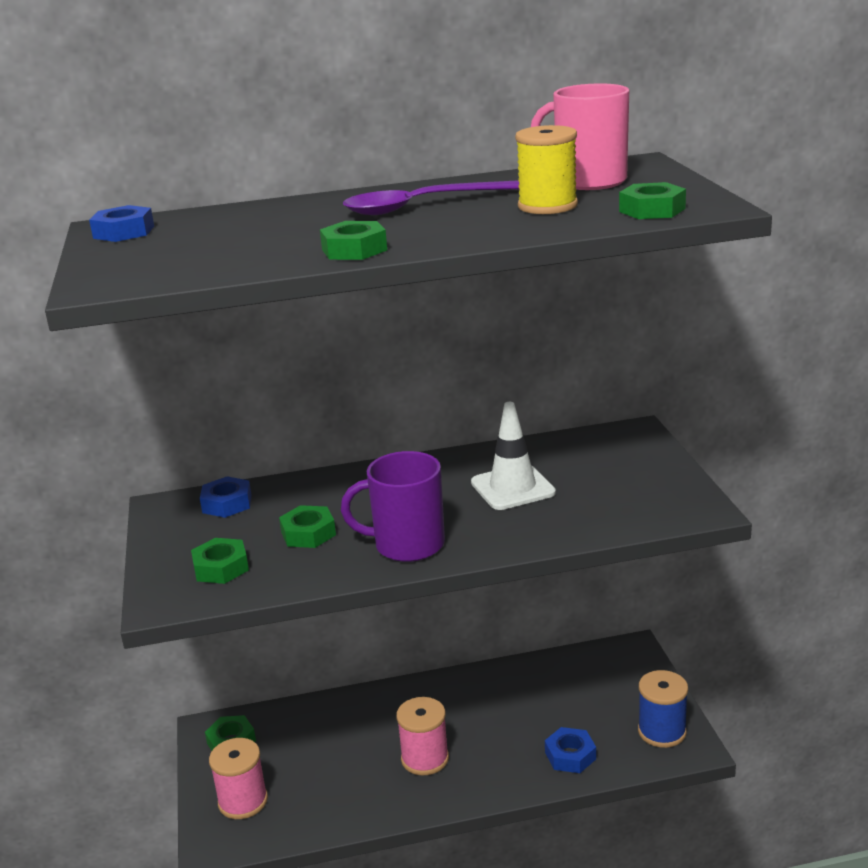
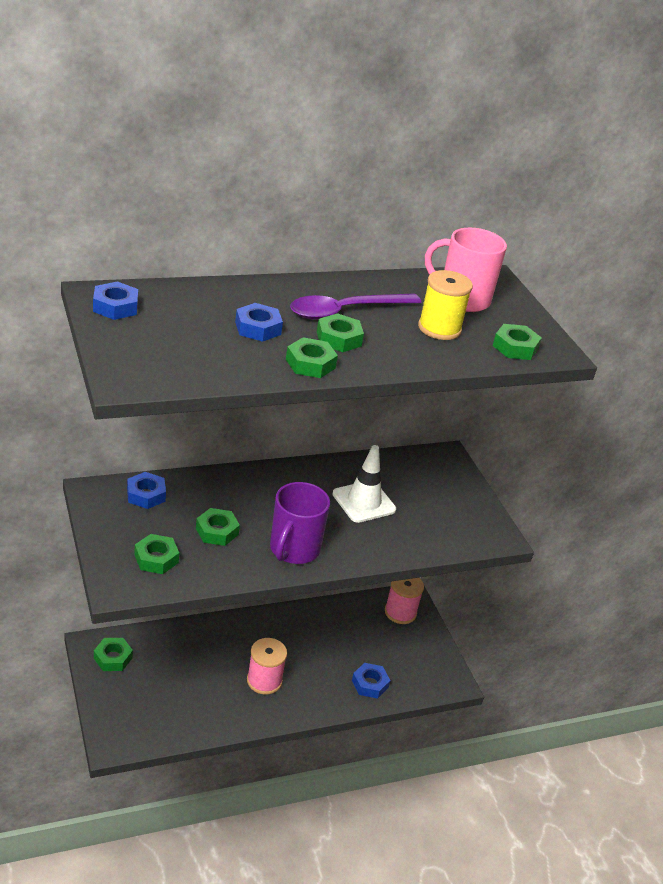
camera: 15 degrees left, 10 degrees up
(243, 801) = (130, 709): pink spool -> pink spool (400, 612)
(298, 230) = (258, 328): none -> blue nut
(403, 227) = (339, 339): none -> green nut
(407, 545) = (294, 549): purple mug -> purple mug turned 60 degrees counterclockwise
(662, 731) = (433, 668): blue spool -> none

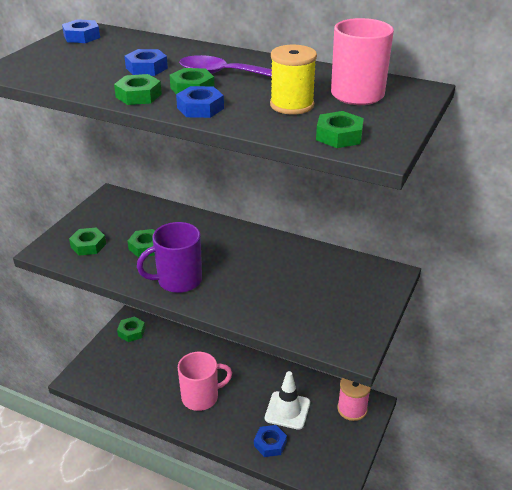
camera: 50 degrees right, 0 degrees up
(146, 495) = (136, 209): blue nut -> blue nut (200, 108)
(264, 680) = (201, 397): pink spool -> pink mug
(364, 502) = (274, 274): white traffic cone -> white traffic cone (287, 410)

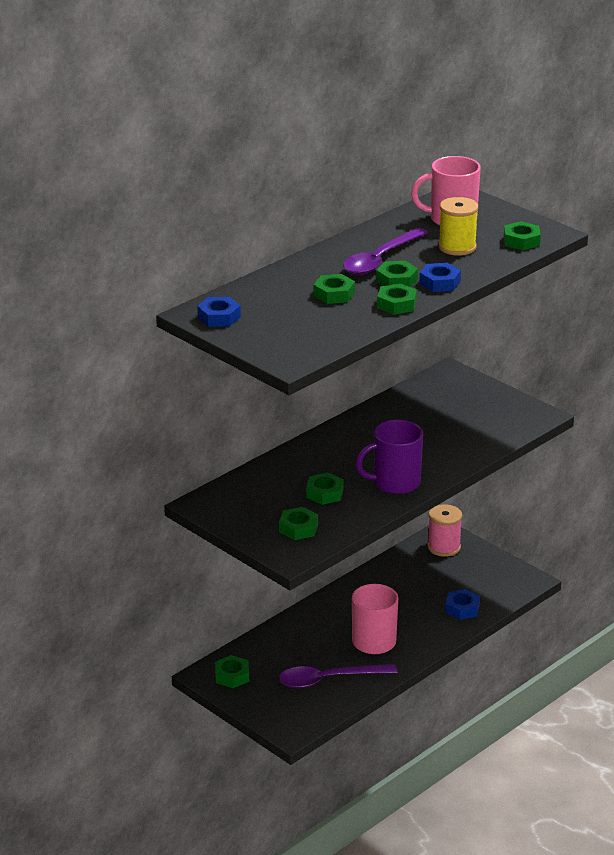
camera: 70 degrees left, 5 degrees down
(142, 383) = (329, 680): none -> purple spoon
(146, 68) = (334, 294): blue nut -> green nut
(178, 280) = (395, 483): purple mug -> purple mug turned 75 degrees clockwise
(287, 410) = (424, 587): white traffic cone -> none

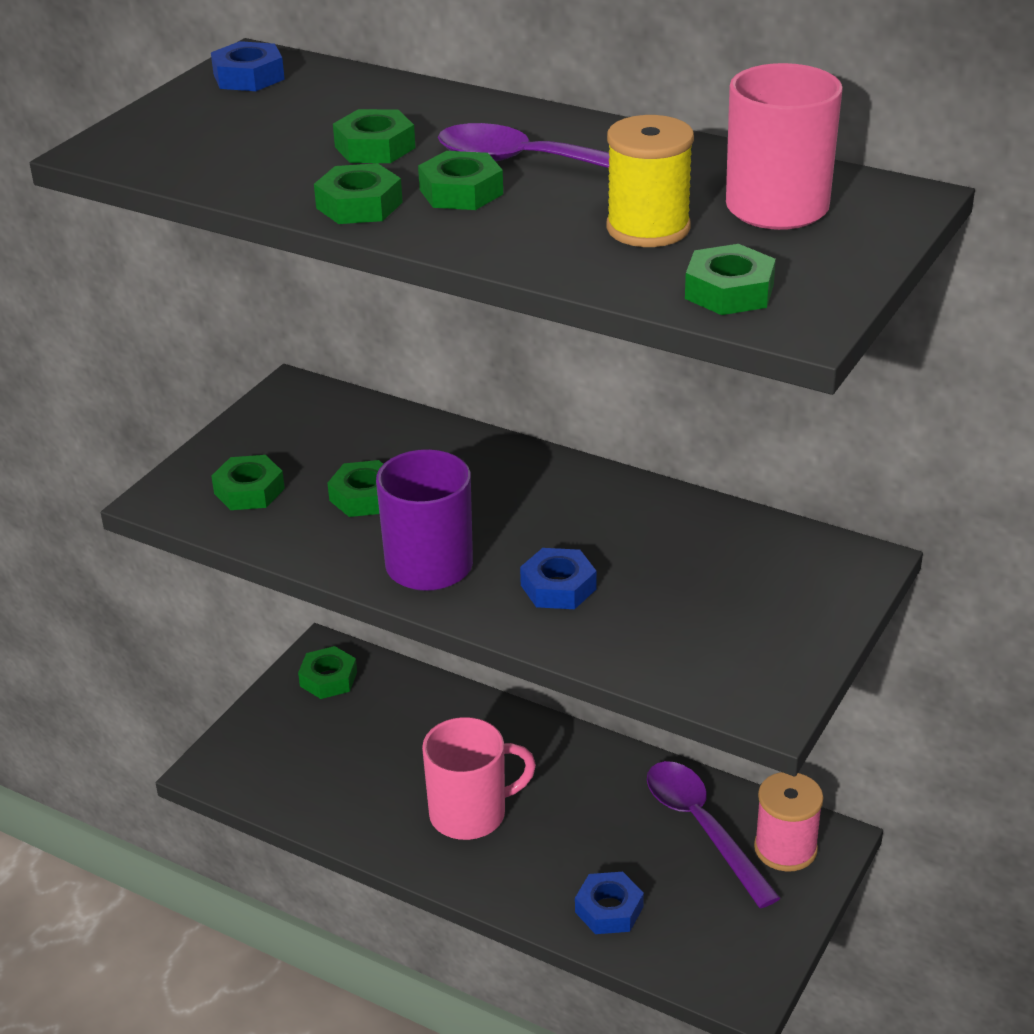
camera: 75 degrees right, 5 degrees up
(329, 680) = (349, 783): purple spoon -> purple spoon (702, 828)
(440, 282) = (474, 232): blue nut -> blue nut (558, 587)

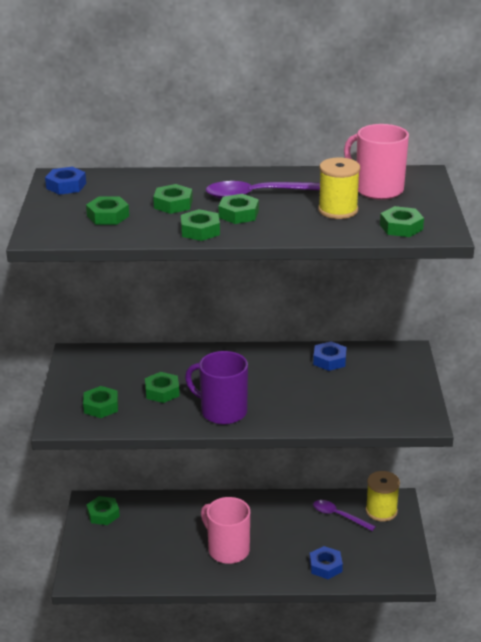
camera: 30 degrees left, 5 degrees down
(246, 143) = (108, 216): none -> green nut
(470, 814) = (227, 550): pink mug -> pink mug turned 90 degrees counterclockwise
(558, 587) = (291, 402): blue nut -> blue nut (329, 360)
(702, 828) = (339, 516): purple spoon -> purple spoon, size x0.64
(785, 848) = (381, 511): pink spool -> yellow spool

